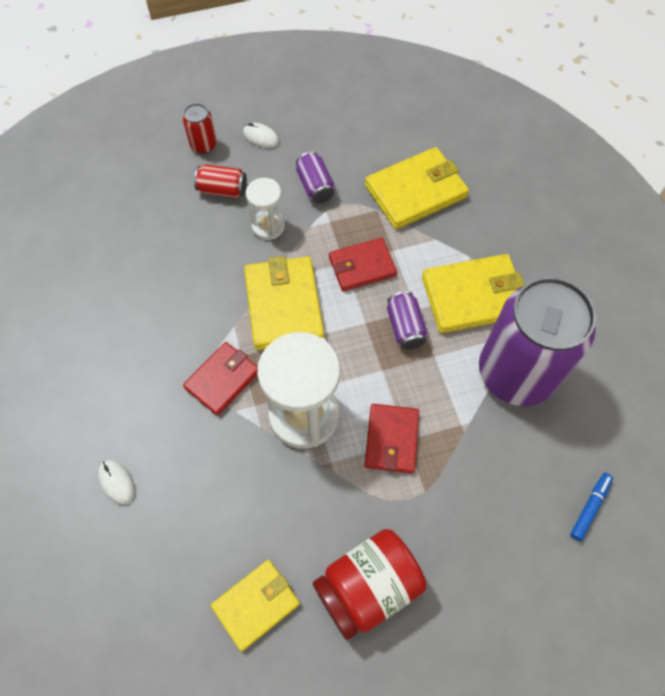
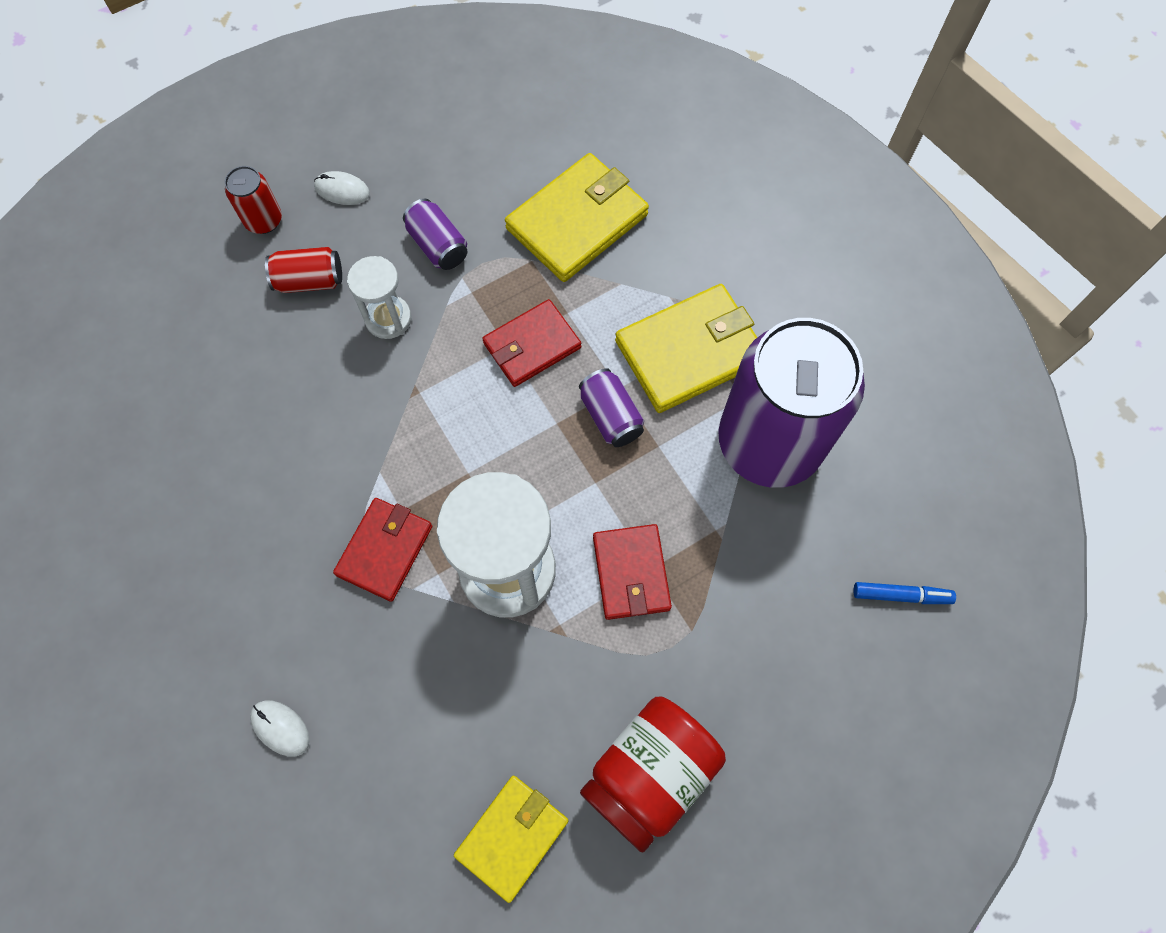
camera: 15 degrees left, 5 degrees up
(283, 305) = (439, 426): yellow wallet -> none
(589, 507) = (901, 595): blue marker -> blue marker turned 75 degrees clockwise

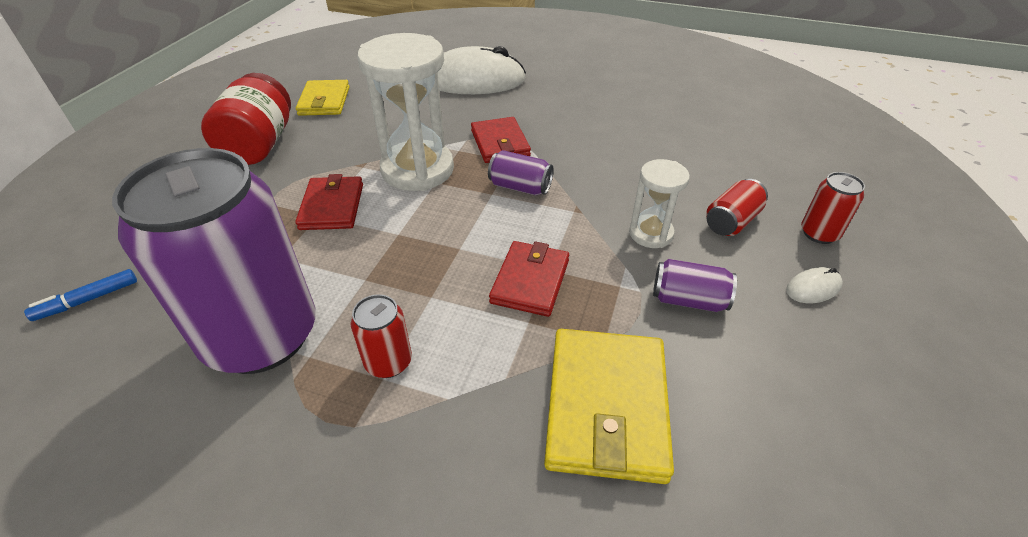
camera: 140 degrees right, 25 degrees down
(280, 728) = (474, 80): white mouse -> white mouse, size x2.50
(611, 416) = (421, 275): purple can -> purple can (520, 187)
(631, 573) = (332, 206): red wallet -> red wallet turned 45 degrees clockwise
(689, 351) = (388, 362): yellow wallet -> red can

